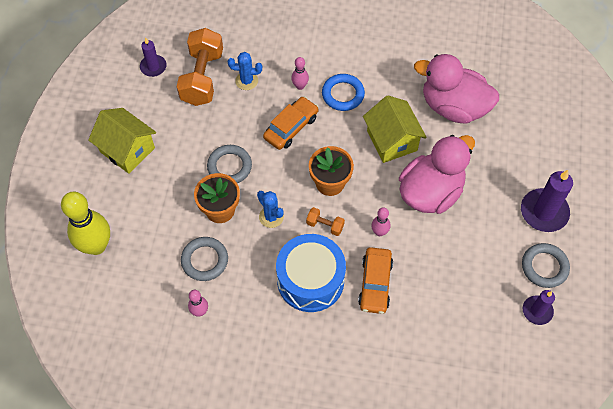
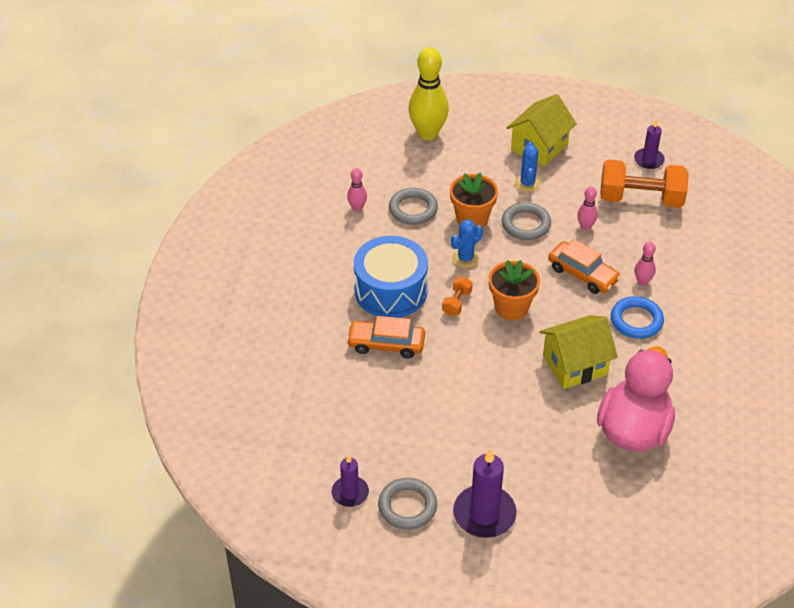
camera: 90 degrees right, 15 degrees down
(246, 81) = (642, 235): blue cactus -> blue cactus (527, 184)
(379, 232) = (450, 350): pink bowling pin -> pink bowling pin (585, 226)
(430, 192) = (505, 399): pink duck -> none

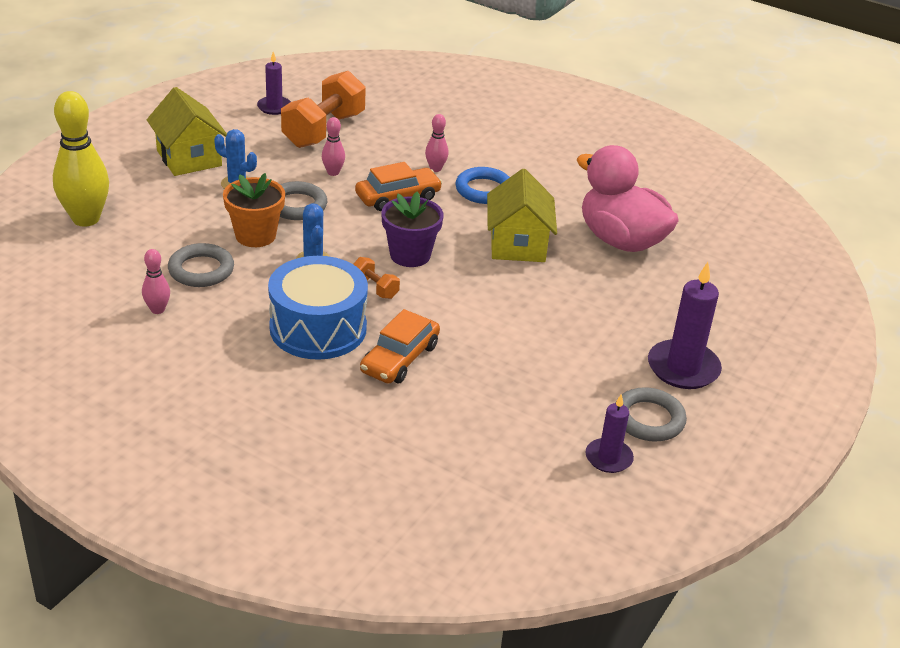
camera: 70 degrees left, 10 degrees down
(511, 307) = (410, 255): orange flower pot -> purple flower pot

